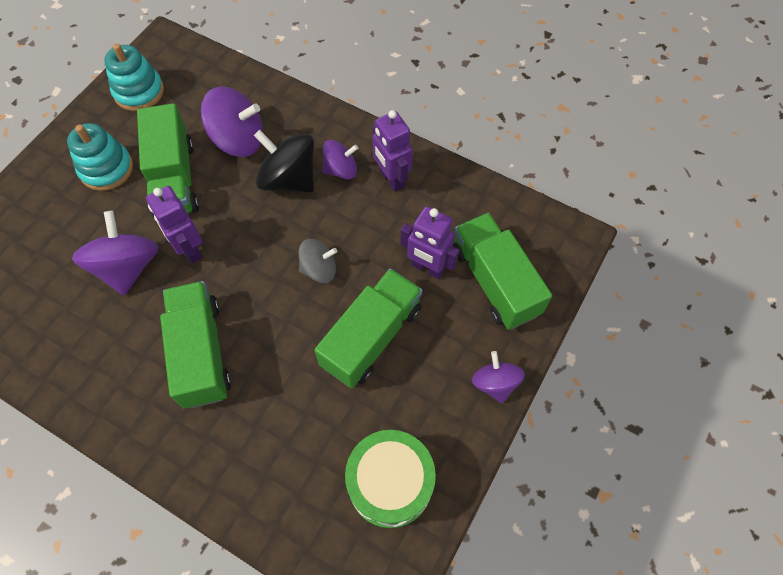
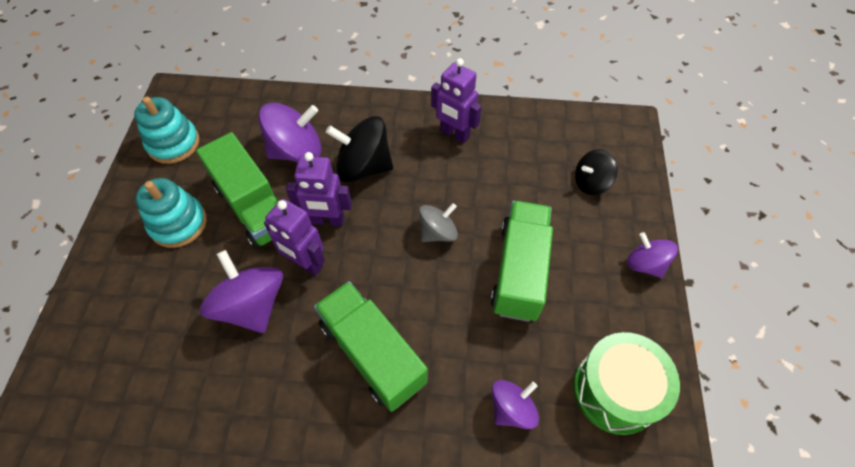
camera: 25 degrees left, 5 degrees down
(341, 170) = (406, 142): purple spinning top -> purple spinning top (512, 409)
(427, 268) = (530, 194): purple robot -> purple robot (327, 220)
(494, 281) = (591, 182): green truck -> black spinning top

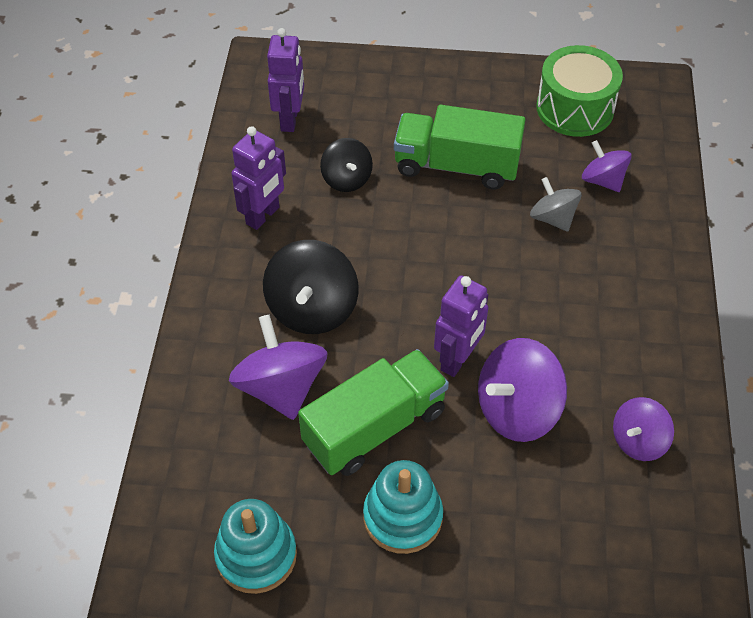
camera: 90 degrees left, 5 degrees down
(327, 220) = (395, 342): purple robot -> purple robot (290, 119)
(372, 353) = (562, 289): green truck -> none
(438, 232) = (410, 233): grey spinning top -> grey spinning top (552, 218)
(591, 182) = (342, 99): black spinning top -> black spinning top (347, 179)
(645, 264) = (443, 72): purple spinning top -> purple spinning top (638, 441)

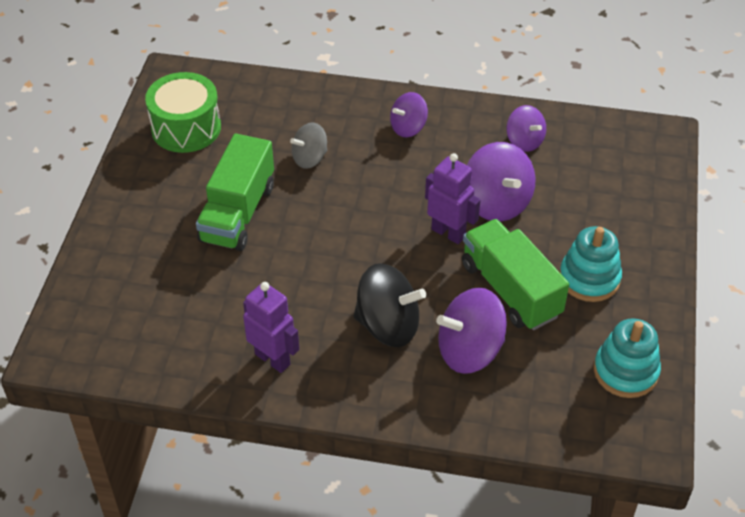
camera: 85 degrees left, 5 degrees down
(290, 119) = (147, 333): purple robot -> none
(347, 179) = (238, 292): black spinning top -> none
(602, 180) = (274, 123): purple spinning top -> purple spinning top (408, 128)

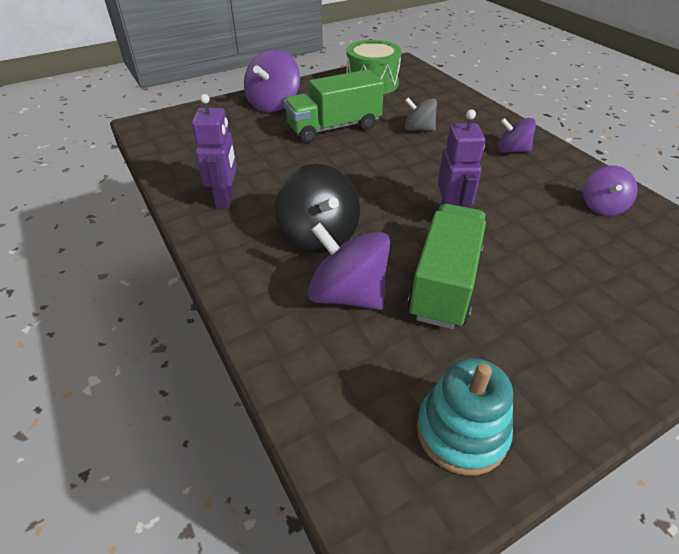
camera: 50 degrees right, 5 degrees down
(496, 203) = (519, 225): purple spinning top -> purple spinning top (273, 104)
(589, 278) = (532, 329): turquoise stacking toy -> none

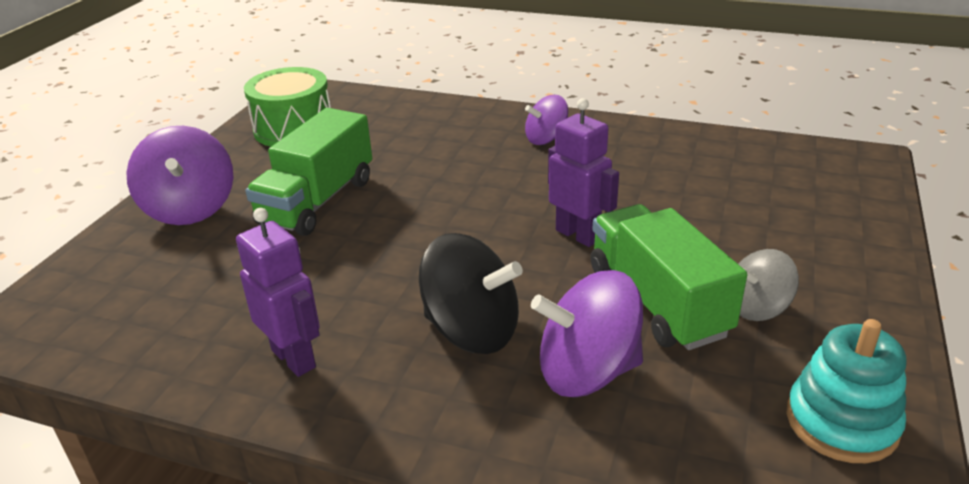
camera: 40 degrees left, 10 degrees down
(418, 129) = (422, 159): grey spinning top -> grey spinning top (757, 308)
(602, 206) = (687, 156): purple spinning top -> none

